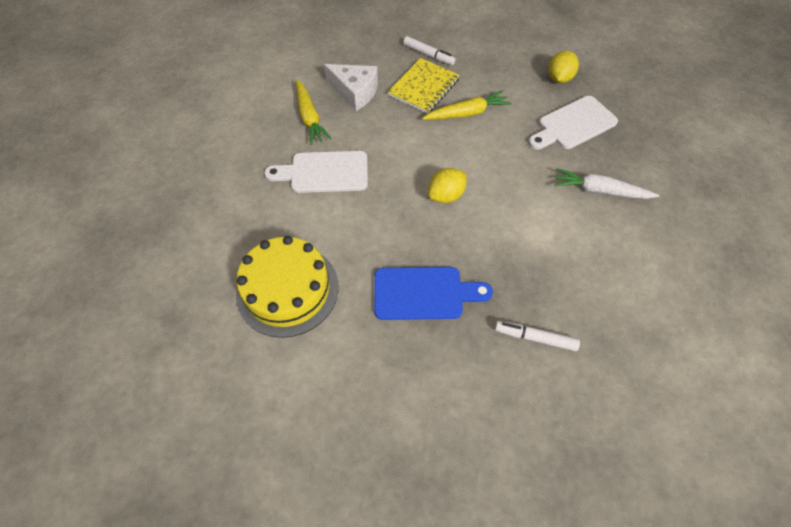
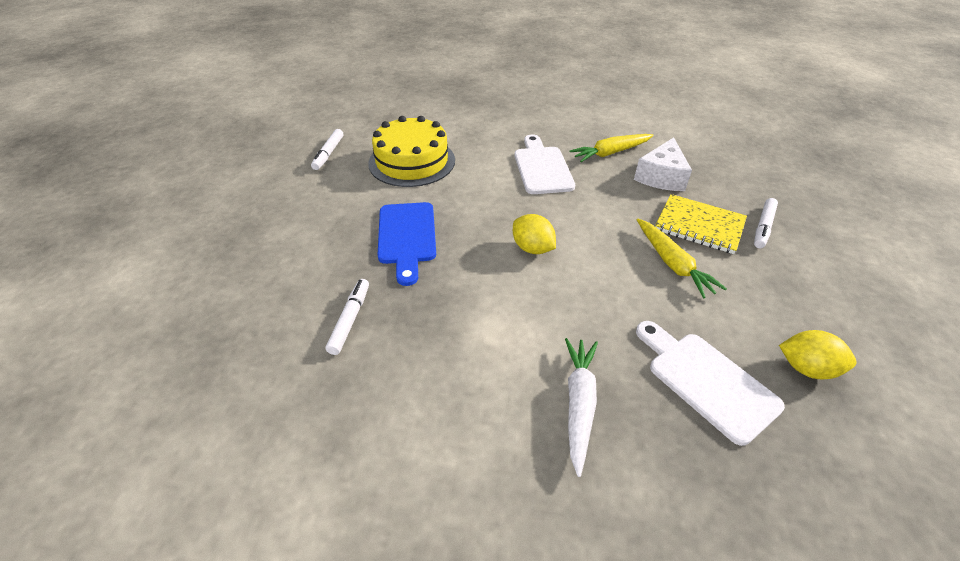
camera: 85 degrees right, 15 degrees down
(246, 388) = (328, 153): none -> white marker

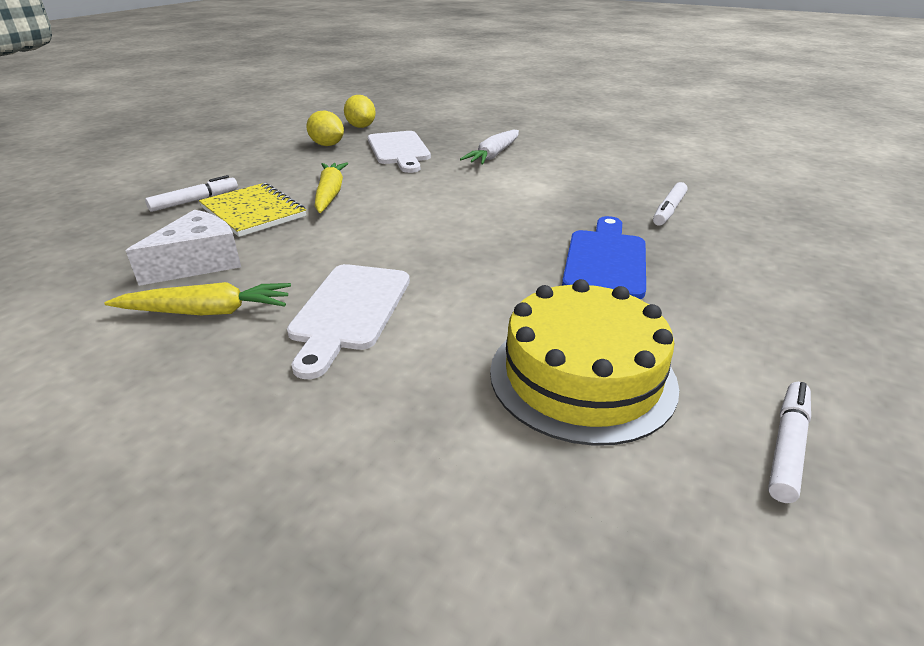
camera: 160 degrees left, 10 degrees down
(532, 248) = (456, 225): yellow lemon -> yellow lemon (361, 127)

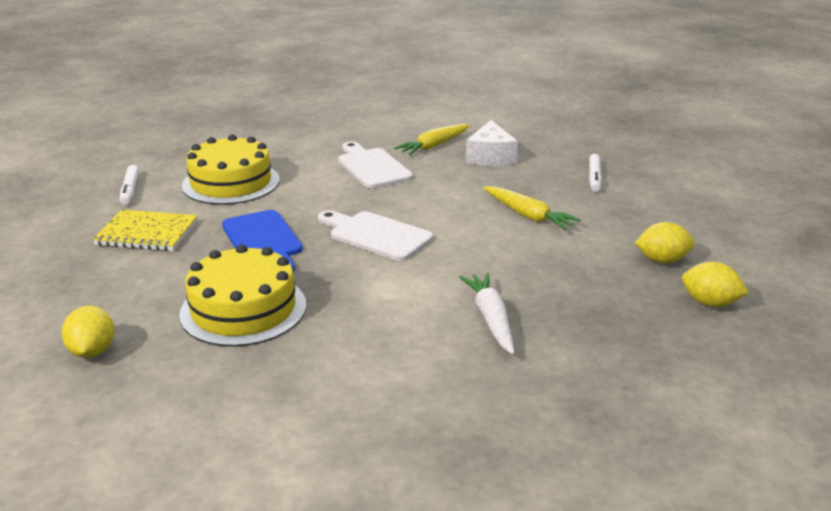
camera: 140 degrees right, 5 degrees down
(253, 212) = (539, 186): yellow notebook -> yellow notebook (147, 233)
(399, 150) = (588, 283): white cutting board -> white cutting board (376, 235)
(669, 210) = (243, 309): white marker -> yellow cake
(817, 222) = (92, 351): none -> yellow lemon

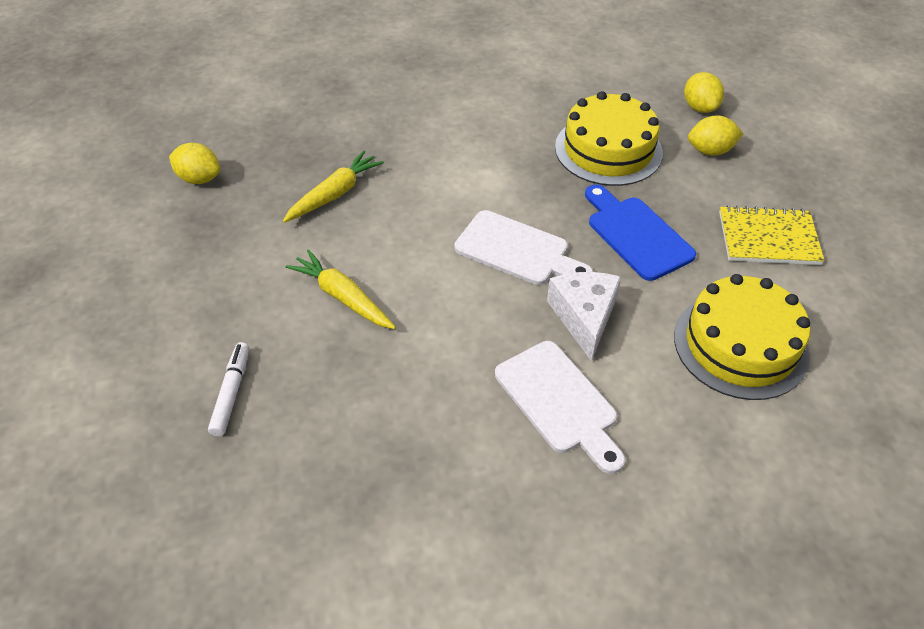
camera: 175 degrees right, 20 degrees up
(130, 190) = (859, 318): white marker -> none
(434, 146) = (473, 481): yellow carrot -> yellow carrot (334, 194)
(490, 156) = (379, 449): white cheese -> white cheese (584, 317)
(491, 319) = (397, 152): white carrot -> none
(662, 260) = (215, 230): yellow lemon -> yellow lemon (710, 151)

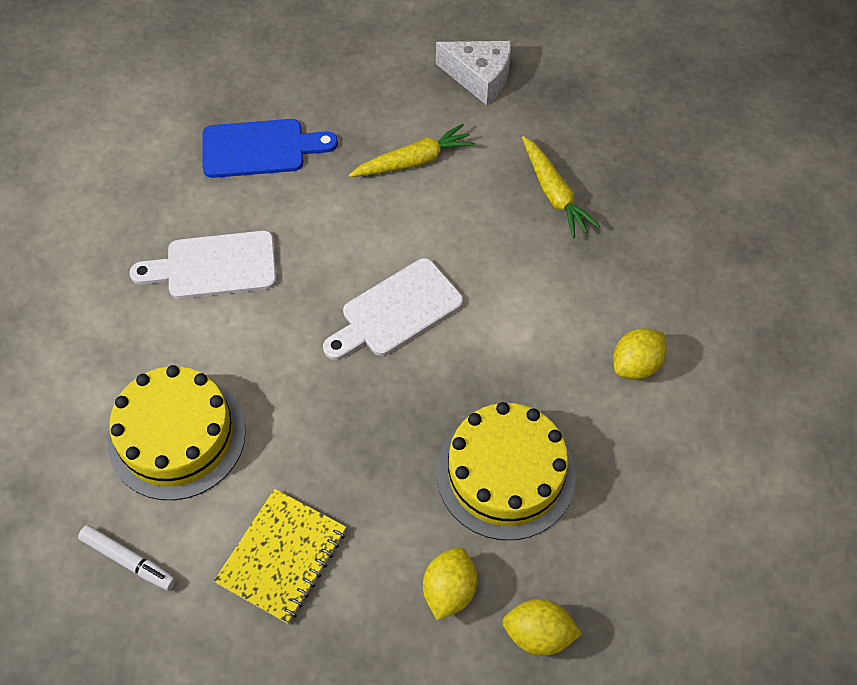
camera: 115 degrees right, 10 degrees up
(199, 179) = (627, 99): yellow lemon -> yellow lemon (636, 365)
(231, 393) = (356, 70): white marker -> white marker (129, 560)
(584, 317) = (286, 326): white cheese -> white cheese (479, 77)
(636, 234) = (360, 427): blue cutting board -> blue cutting board (260, 148)

